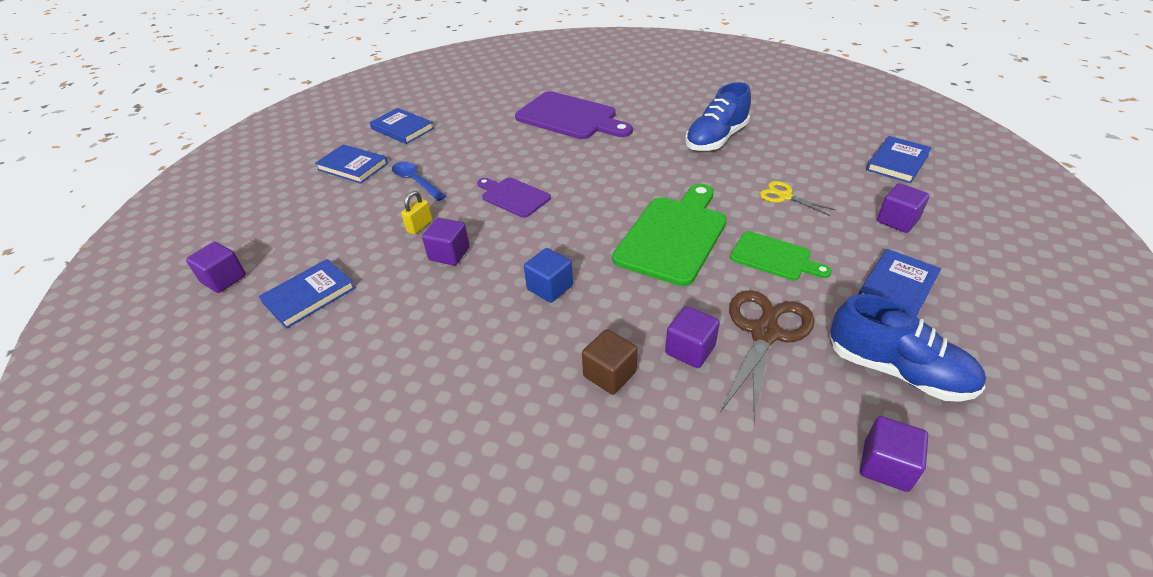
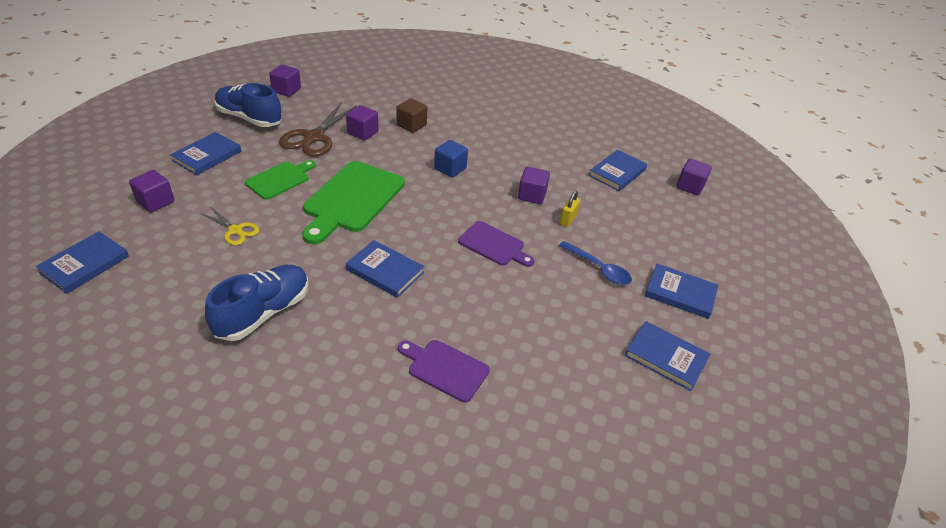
camera: 170 degrees right, 0 degrees up
(570, 117) = (445, 369): purple cutting board -> purple cutting board, size x0.58
(622, 170) = (385, 271): none -> blue book
(774, 257) = (280, 179): green cutting board -> green cutting board turned 105 degrees clockwise

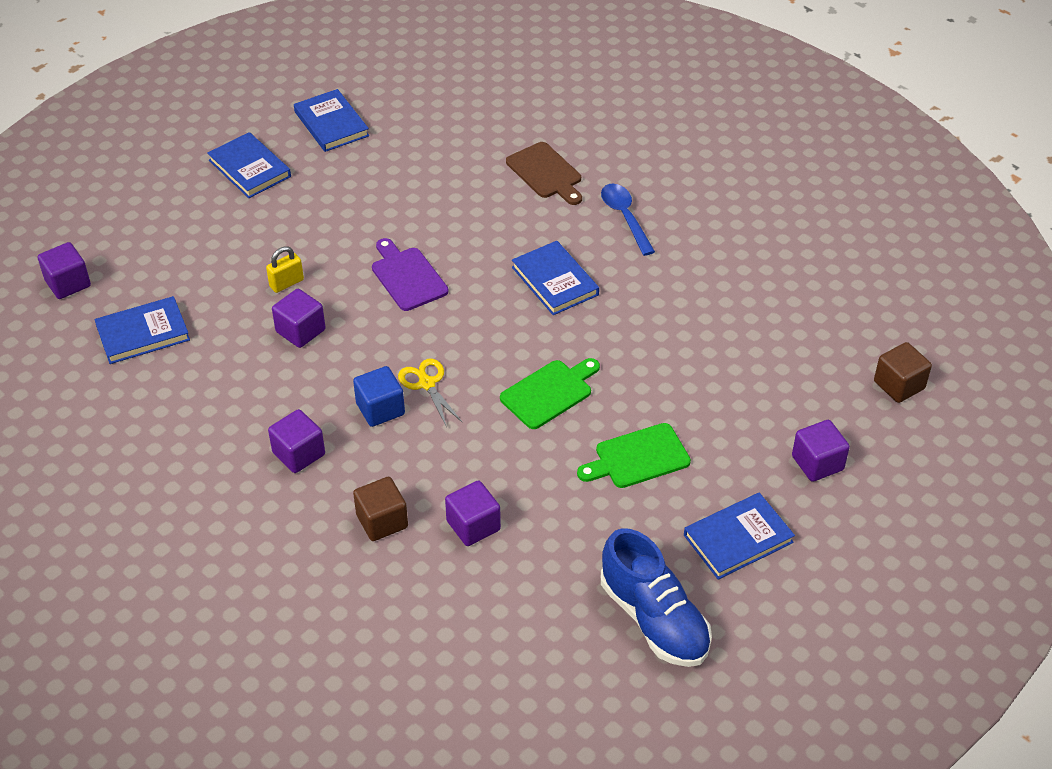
camera: 150 degrees left, 5 degrees up
(85, 264) = (899, 385): blue book -> brown cube
(235, 230) = (716, 385): yellow scissors -> yellow scissors (427, 384)
(263, 313) = (703, 272): blue shoe -> none
(286, 90) = (565, 691): purple cube -> purple cube (299, 454)
(314, 137) = (558, 536): brown scissors -> none
(352, 199) = (549, 392): green cutting board -> green cutting board, size x0.58
(445, 369) = (546, 173): purple cutting board -> brown cutting board
(598, 268) = (310, 216): blue spoon -> blue spoon (625, 217)

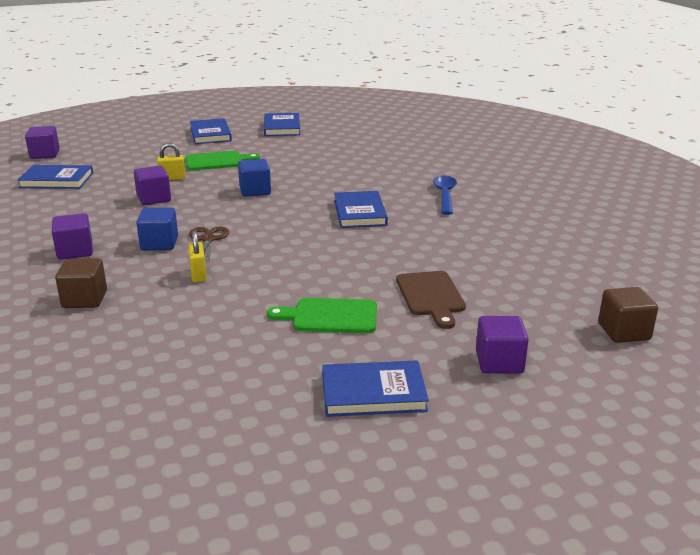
camera: 25 degrees right, 20 degrees down
(407, 277) = (255, 191): purple cutting board -> blue cube
(427, 384) = (208, 239): yellow scissors -> brown scissors
(465, 444) = (198, 275): none -> yellow padlock
(473, 525) = (149, 320): purple cube -> none
(546, 173) = (404, 167): brown cutting board -> brown cutting board (431, 296)
(549, 392) = (295, 264): green cutting board -> green cutting board (217, 161)
(654, 619) = (235, 427): blue shoe -> none

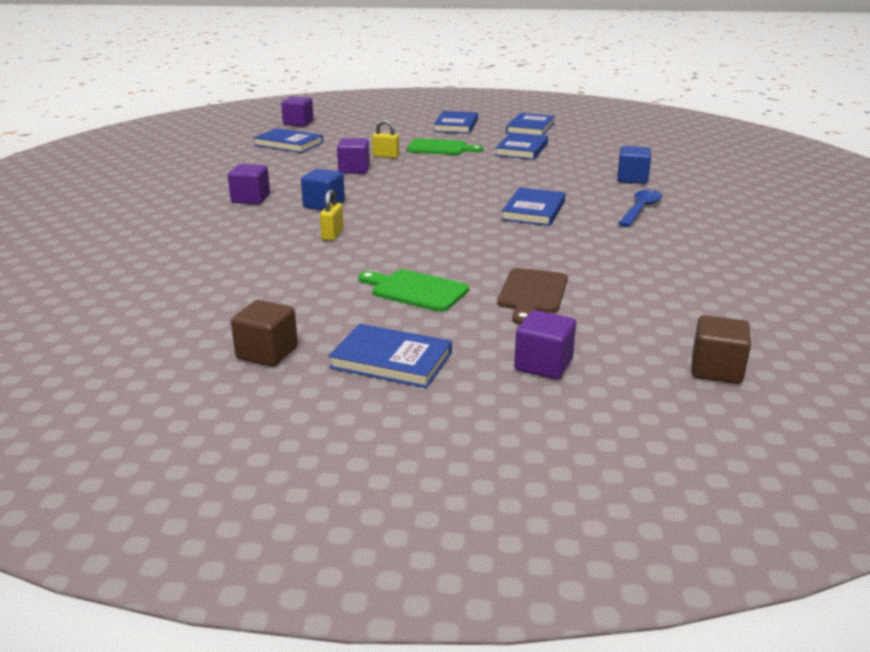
camera: 25 degrees right, 0 degrees up
(84, 299) = (223, 235): brown cube -> brown cube (267, 353)
(208, 239) = (368, 209): brown scissors -> none
(255, 191) = (450, 177): blue cube -> blue cube (632, 179)
(294, 151) = (522, 149): none -> blue book

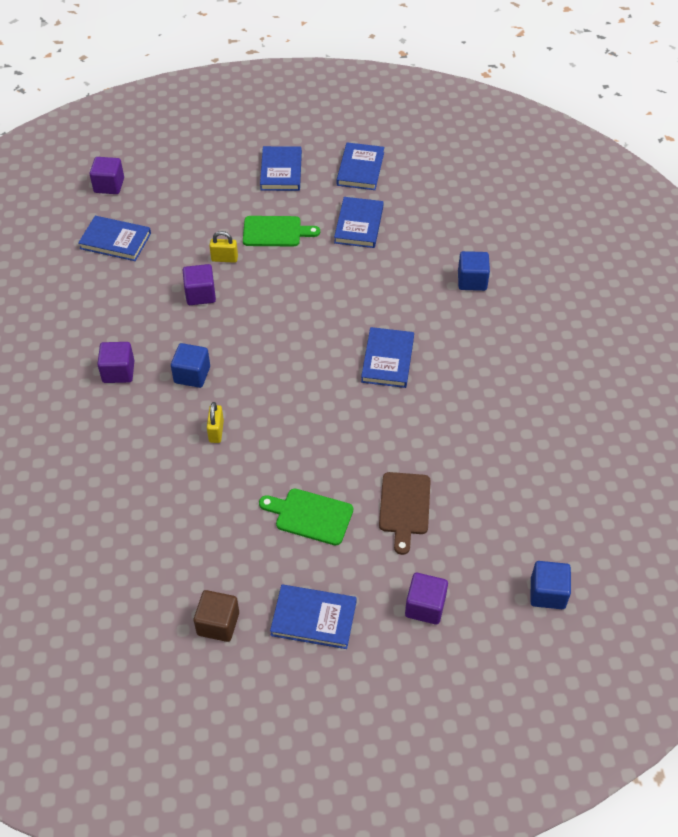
camera: 10 degrees left, 25 degrees up
(640, 209) = (482, 345): blue spoon -> none
(716, 370) = (547, 593): brown cube -> blue cube

